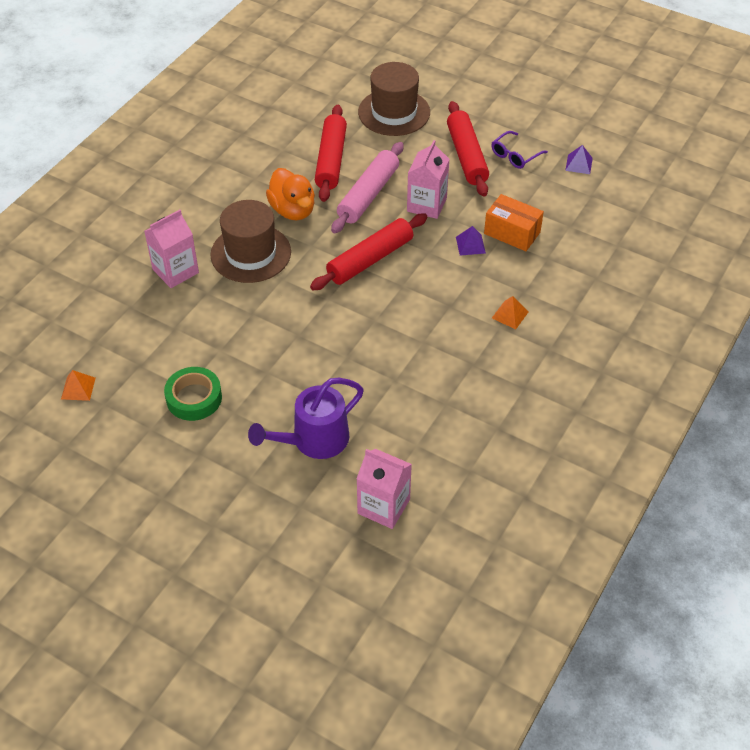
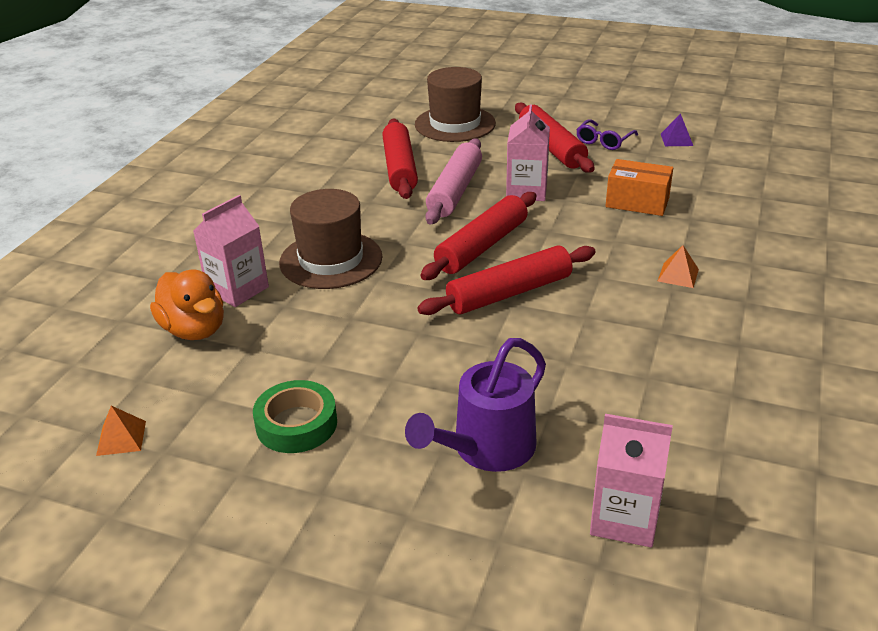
camera: 10 degrees left, 15 degrees down
(293, 210) = (370, 215): orange duck -> orange duck (194, 330)
(375, 310) = (509, 293): none -> red rolling pin
(470, 245) = (595, 218): purple pyramid -> none

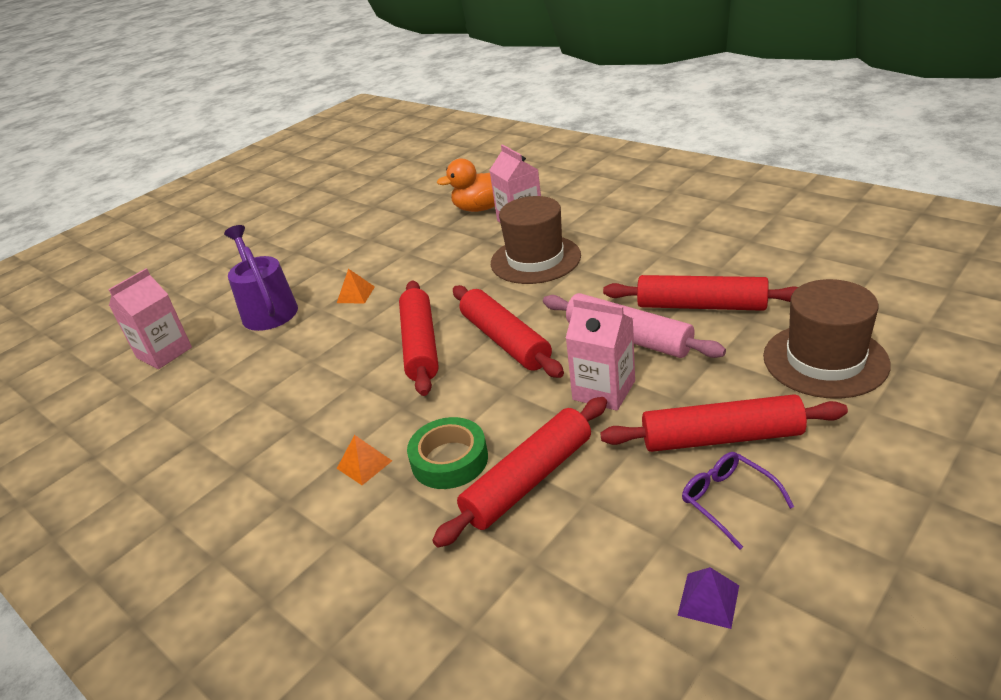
camera: 115 degrees right, 0 degrees up
(121, 438) = (396, 194): orange pyramid -> orange pyramid (356, 294)
(296, 424) = (356, 244): green tape -> green tape (449, 460)
(637, 202) = (528, 480): orange box -> red rolling pin

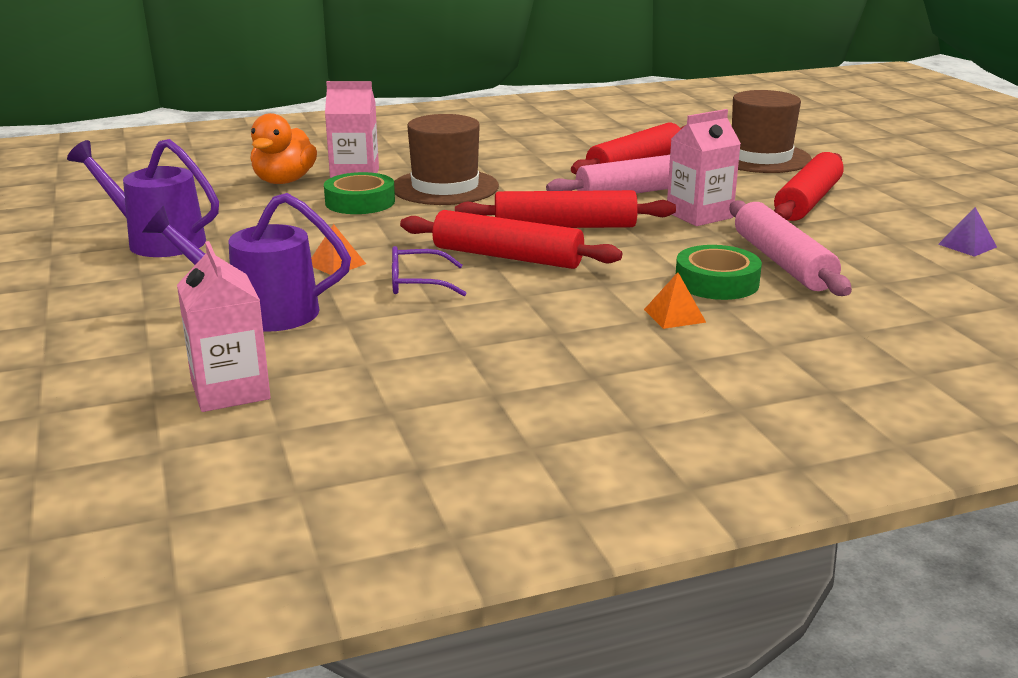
camera: 65 degrees left, 10 degrees down
(346, 229) = (157, 241): none -> purple watering can
(470, 248) = (360, 202): none -> green tape
(528, 480) = (782, 262): red rolling pin -> pink rolling pin
(728, 501) = (877, 217): purple glasses -> purple glasses (417, 283)

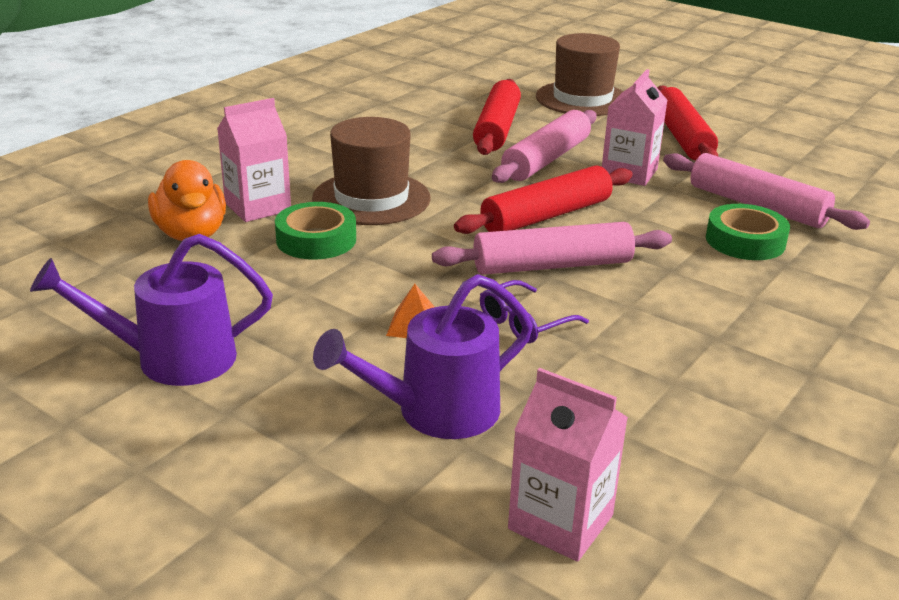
camera: 35 degrees left, 5 degrees up
(507, 257) = (552, 265): red rolling pin -> pink rolling pin
(674, 315) = (769, 286): orange pyramid -> none
(967, 245) = (840, 153): purple pyramid -> none

